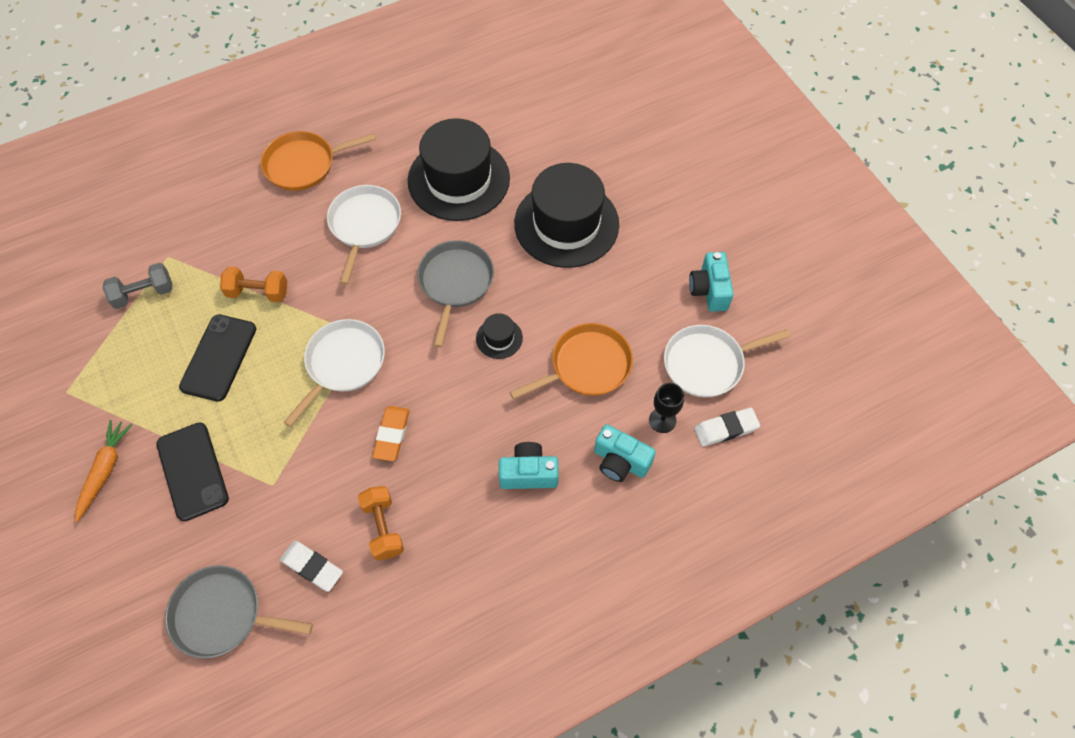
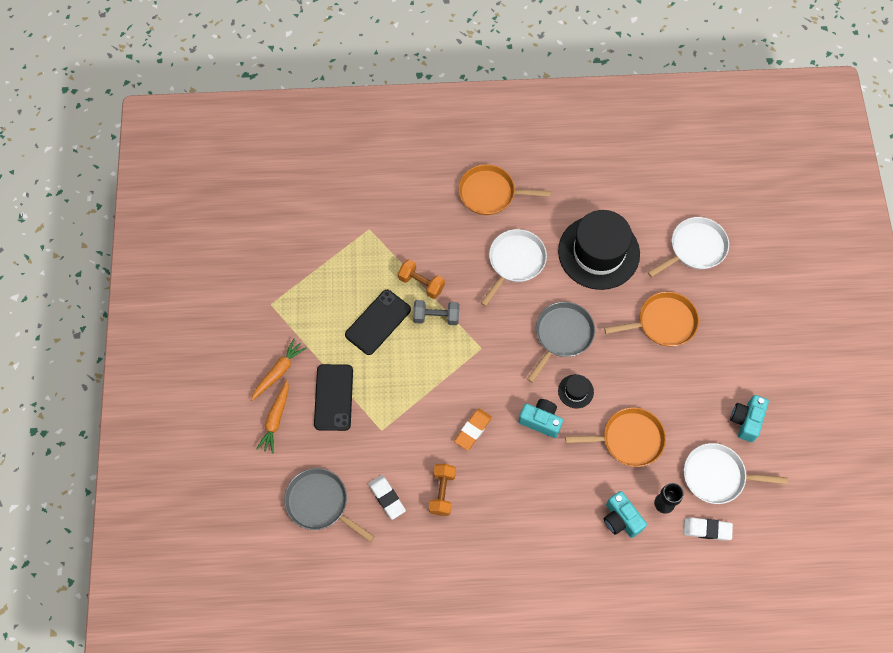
camera: 25 degrees right, 5 degrees up
(121, 532) = (275, 419): none -> orange carrot
(144, 293) = (344, 251): grey dumbbell -> grey dumbbell (436, 317)
(343, 363) = (460, 363): white pan -> white pan (695, 248)
(528, 473) = (554, 499): turquoise camera -> turquoise camera (541, 421)
(566, 224) = (663, 322): black hat -> orange pan

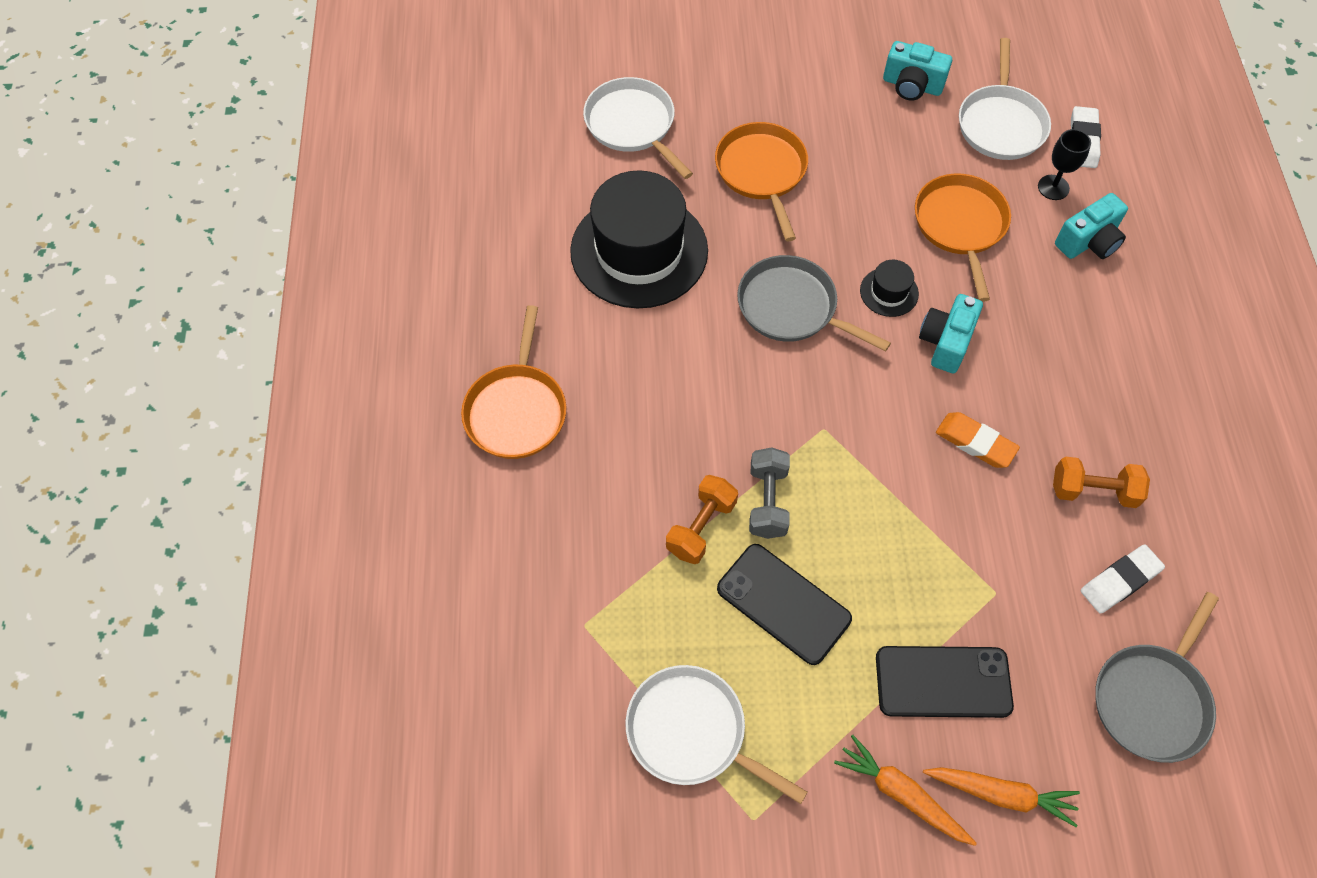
camera: 90 degrees left, 5 degrees down
(515, 261) = (656, 373): white pan -> white pan (691, 732)

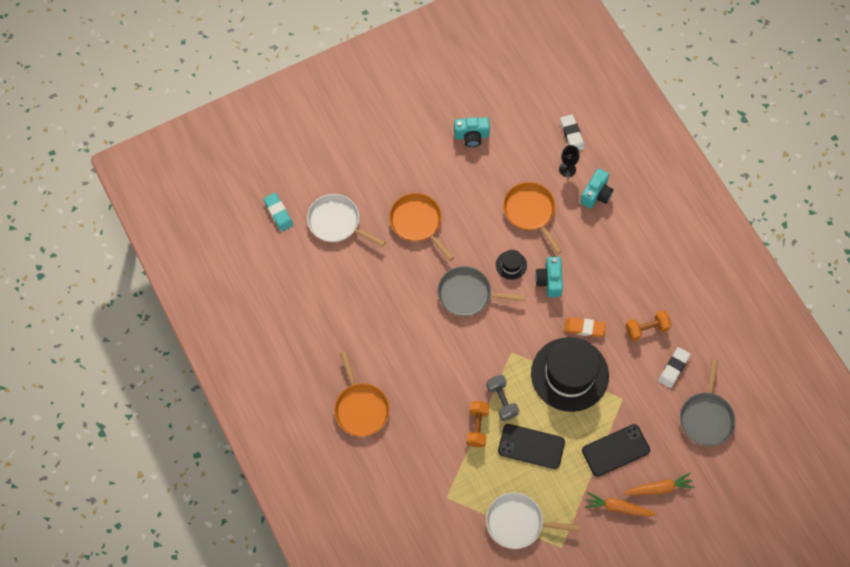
camera: 25 degrees left, 5 degrees up
(550, 81) = (278, 213): none -> turquoise eraser
(639, 251) = (377, 295): black hat -> black hat (569, 374)
(1001, 124) = (526, 141): white pan -> none

